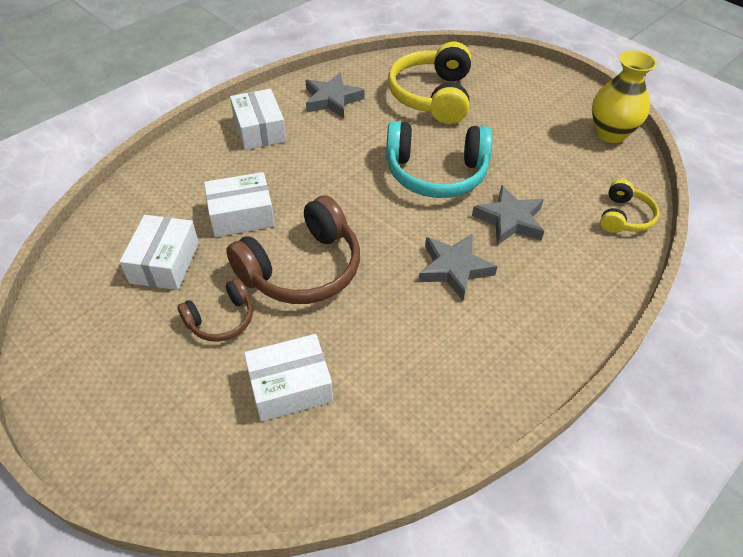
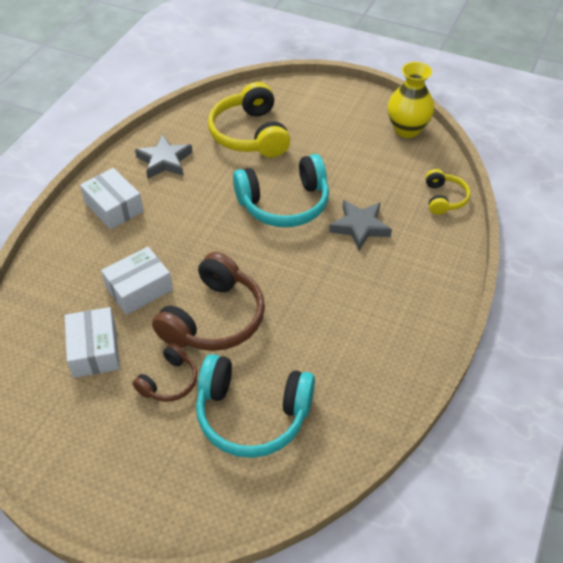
camera: 20 degrees left, 0 degrees up
(290, 386) = (252, 414): white box -> turquoise headphones
(454, 269) = (334, 280): grey star -> none

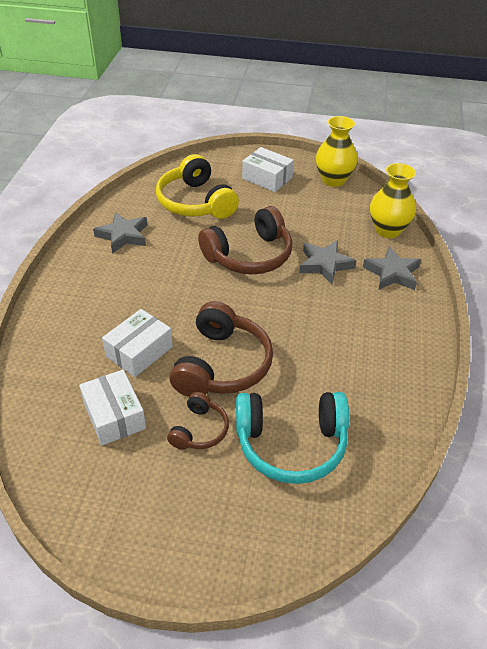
camera: 15 degrees left, 5 degrees down
(114, 207) = (88, 283): white box -> white box (267, 178)
(284, 204) = (249, 255): turquoise headphones -> brown headphones
(429, 249) = (392, 273): none -> grey star
(444, 198) = (388, 230): yellow headphones -> yellow vase

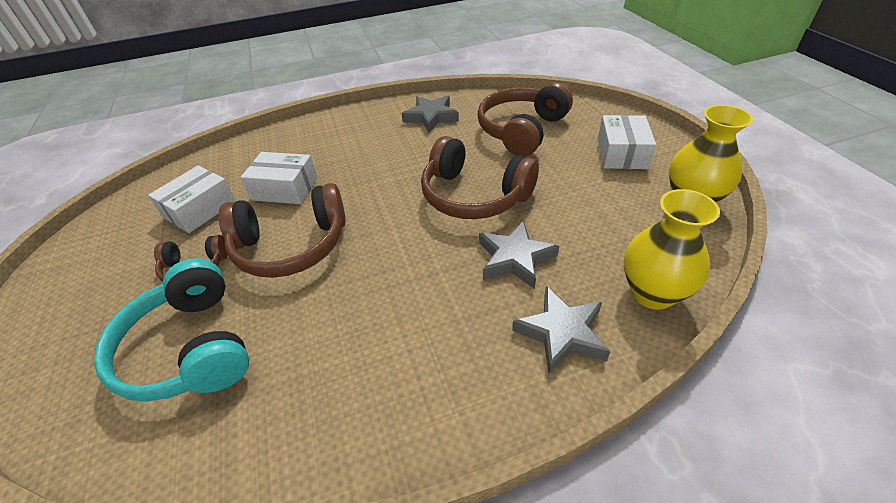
camera: 65 degrees right, 0 degrees up
(195, 202) = (521, 130): yellow headphones -> brown headphones

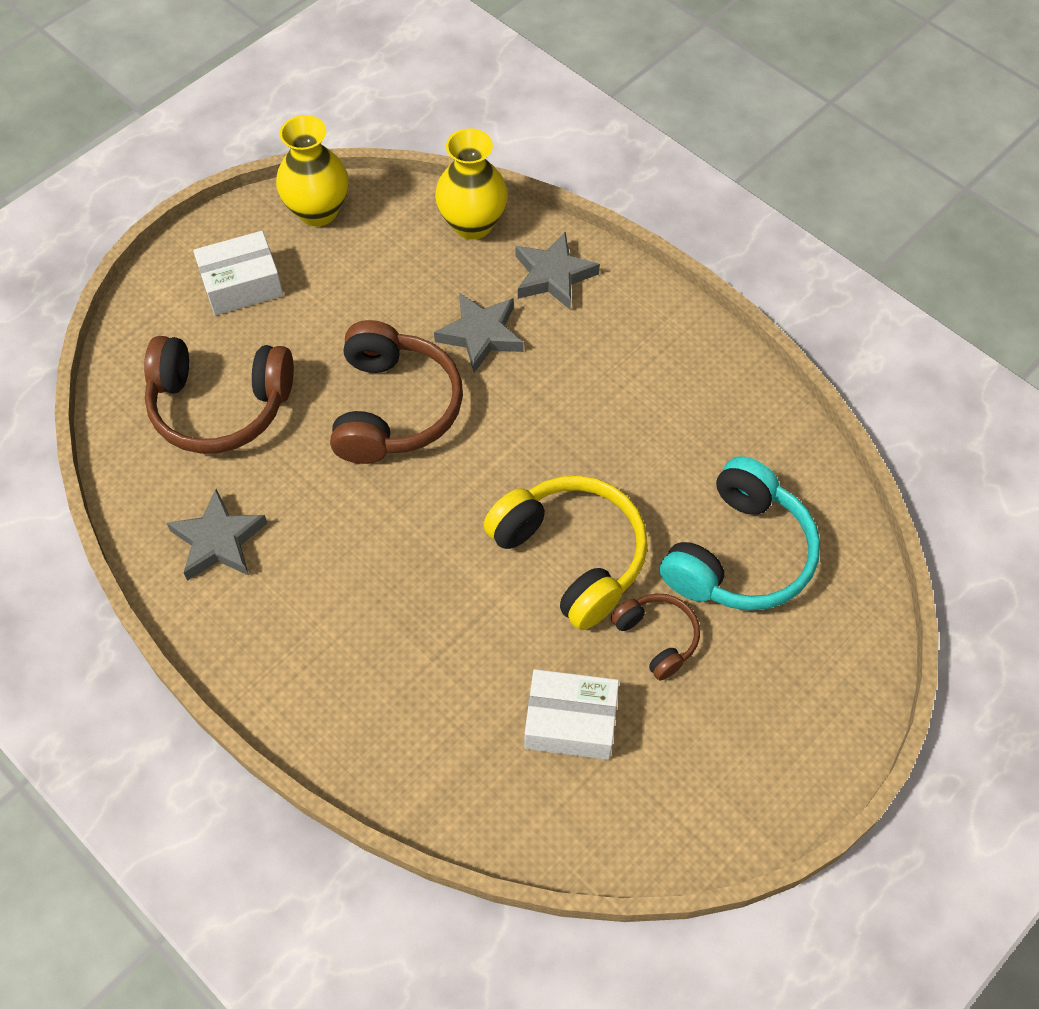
camera: 120 degrees left, 15 degrees up
(285, 189) = (479, 639): white box -> none
(291, 246) = (571, 556): brown headphones -> yellow headphones

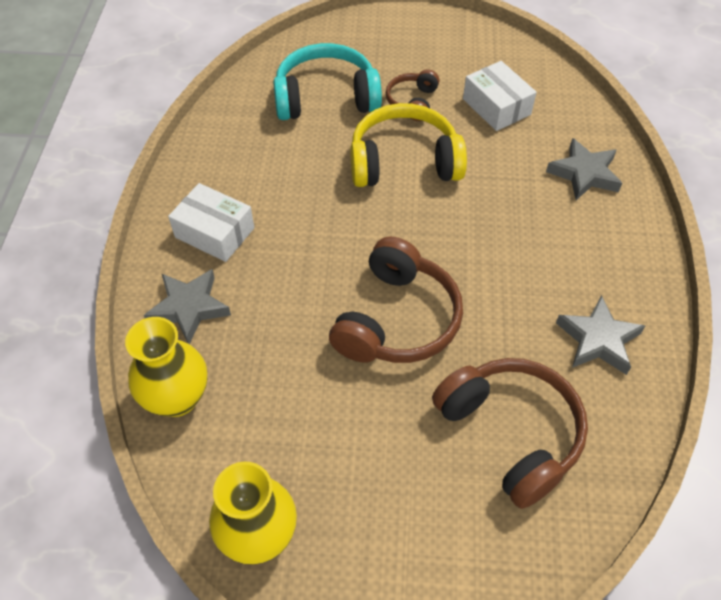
camera: 130 degrees left, 5 degrees down
(242, 284) = (392, 525): white box -> white box (214, 232)
(394, 408) = (397, 319): brown headphones -> brown headphones turned 150 degrees clockwise
(481, 335) = (285, 314): grey star -> grey star (584, 174)
(571, 556) = (404, 161): yellow headphones -> yellow headphones turned 75 degrees clockwise

